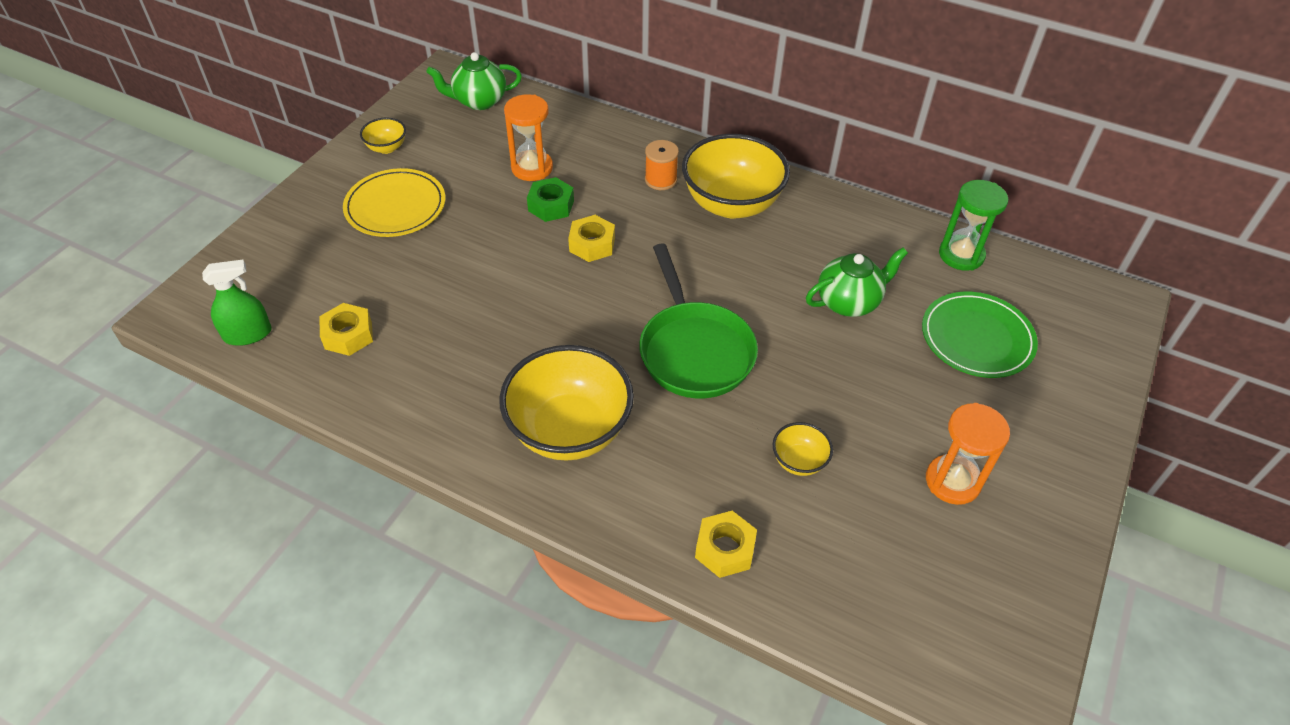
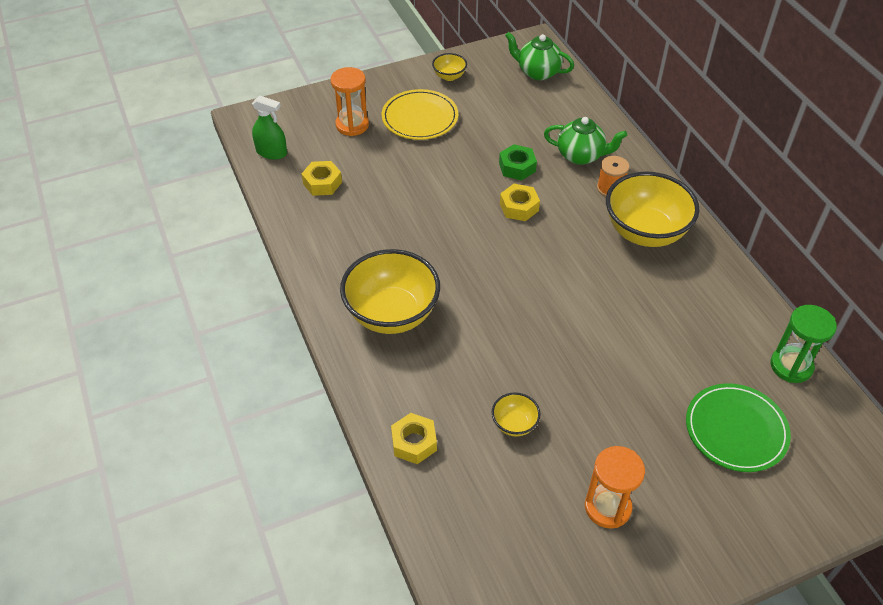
camera: 40 degrees right, 0 degrees up
(532, 168) = (529, 135): orange hourglass -> orange hourglass (352, 125)
(694, 350) = (517, 313): green pan -> none
(849, 302) = (662, 346): green teapot -> green teapot (581, 156)

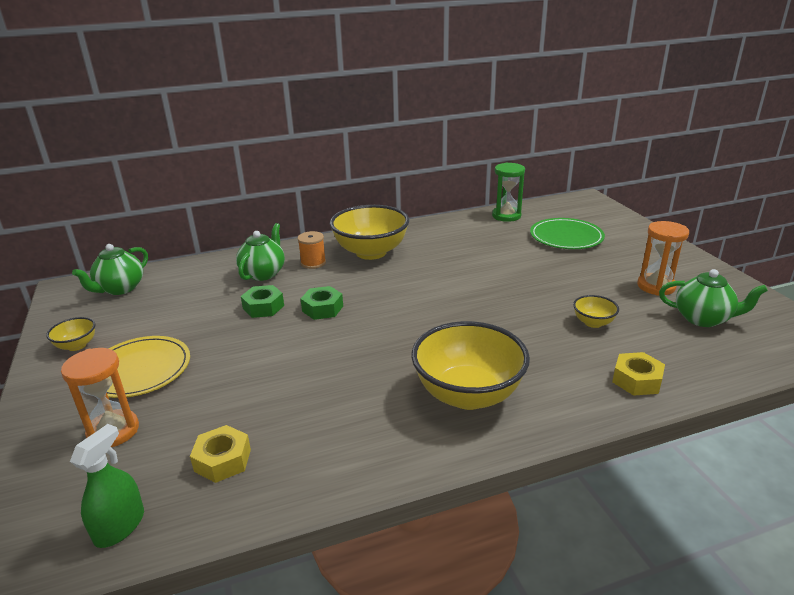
camera: 85 degrees left, 20 degrees down
(519, 207) = (322, 308): yellow nut -> green nut
(534, 538) = (703, 319): none -> green teapot

